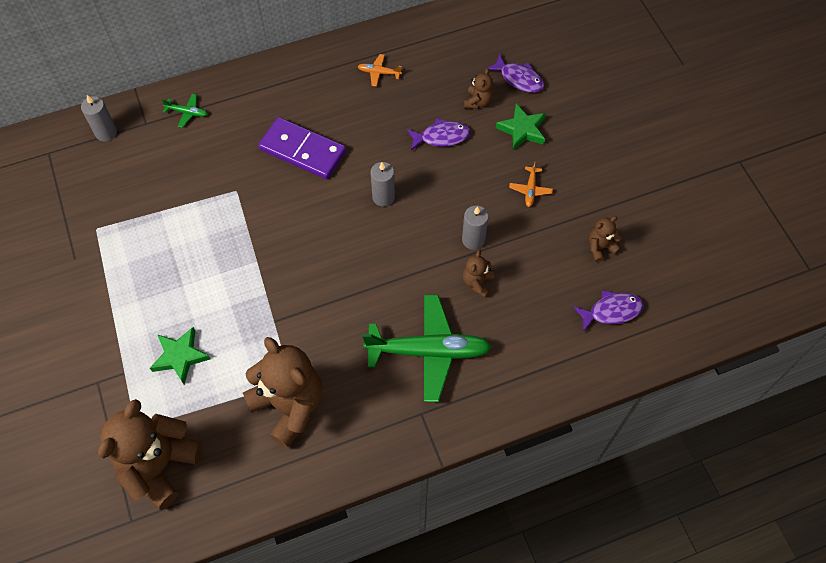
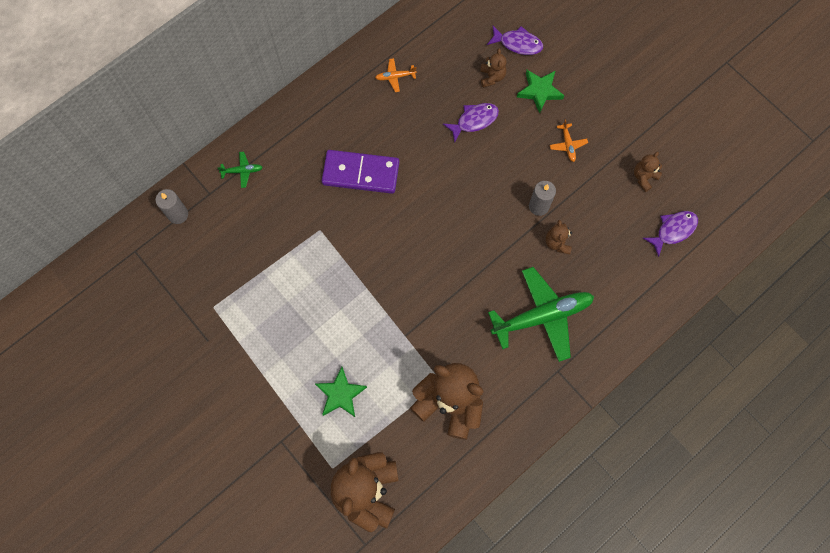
camera: 20 degrees left, 10 degrees up
(383, 197) = (448, 193): grey candle -> none

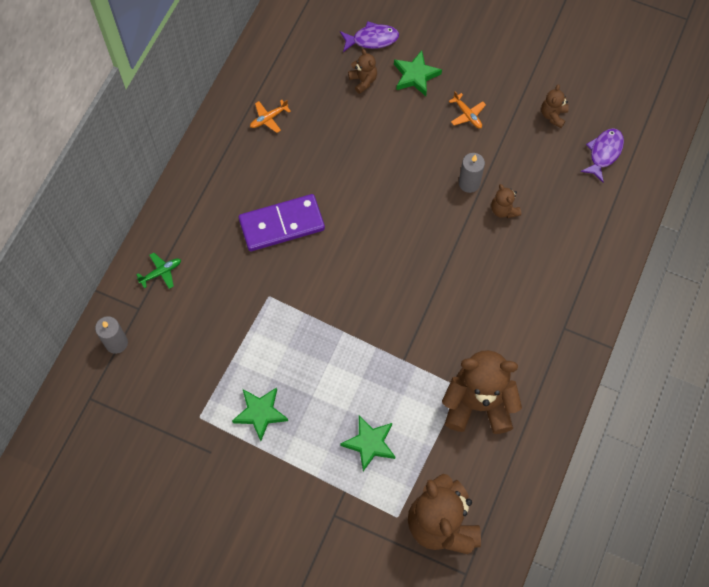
camera: 25 degrees left, 5 degrees down
(263, 326) = (260, 413): none -> green star
(474, 121) = (367, 128): purple fish -> none
(541, 316) = (524, 284): green plane -> none

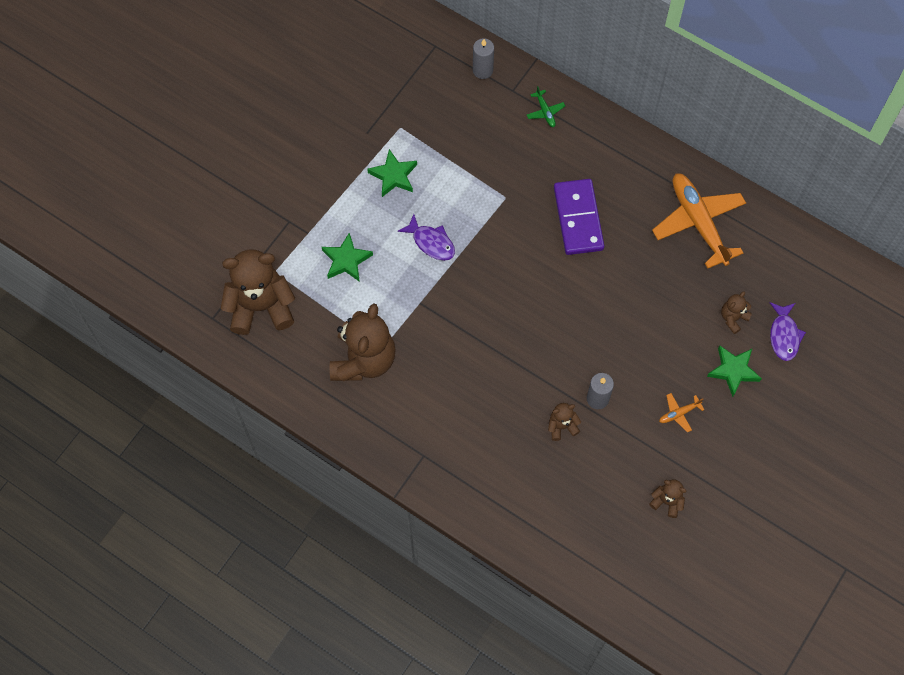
camera: 100 degrees right, 0 degrees up
(269, 118) = (698, 223): orange plane -> orange plane, size x2.40
(363, 80) = (733, 318): brown teddy bear -> brown teddy bear turned 150 degrees clockwise
(604, 153) = (613, 544): purple fish -> purple fish (431, 242)

